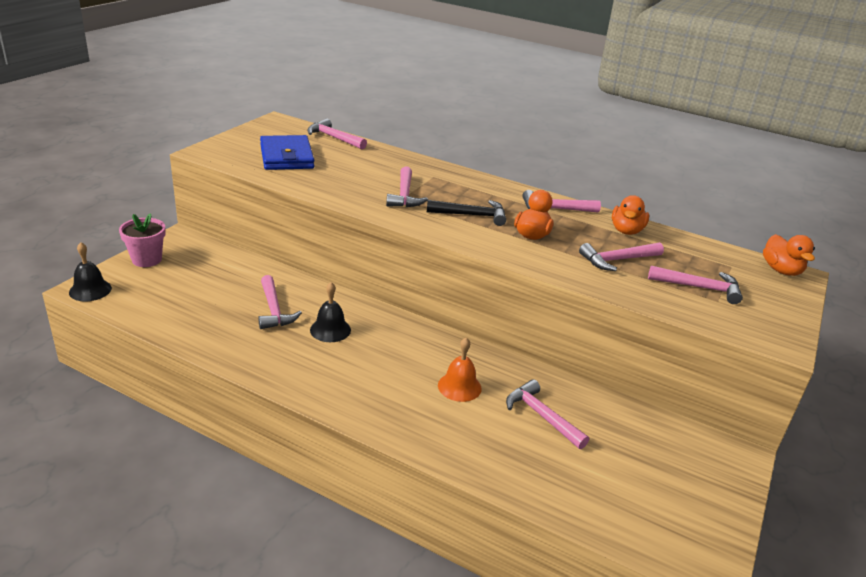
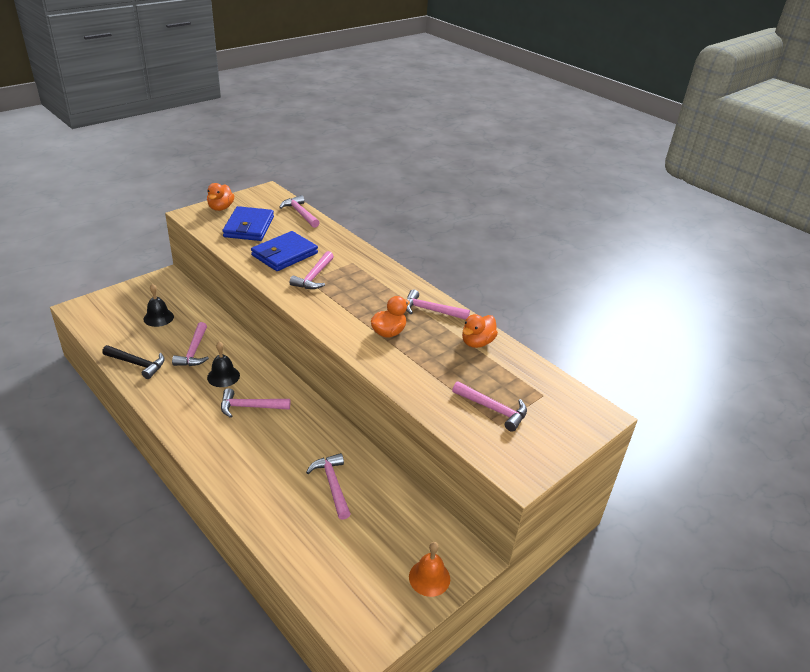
camera: 20 degrees right, 5 degrees up
(90, 290) = (80, 310): black bell -> black bell (158, 317)
(147, 259) = (132, 292): pink flower pot -> none
(352, 178) = (284, 254): none -> blue wallet
(459, 386) = (286, 445): orange bell -> orange bell (429, 577)
(471, 215) = (353, 305): black hammer -> black hammer (137, 364)
(618, 260) = (443, 369): pink hammer -> pink hammer (250, 407)
(781, 270) = (589, 408): orange duck -> orange duck (221, 208)

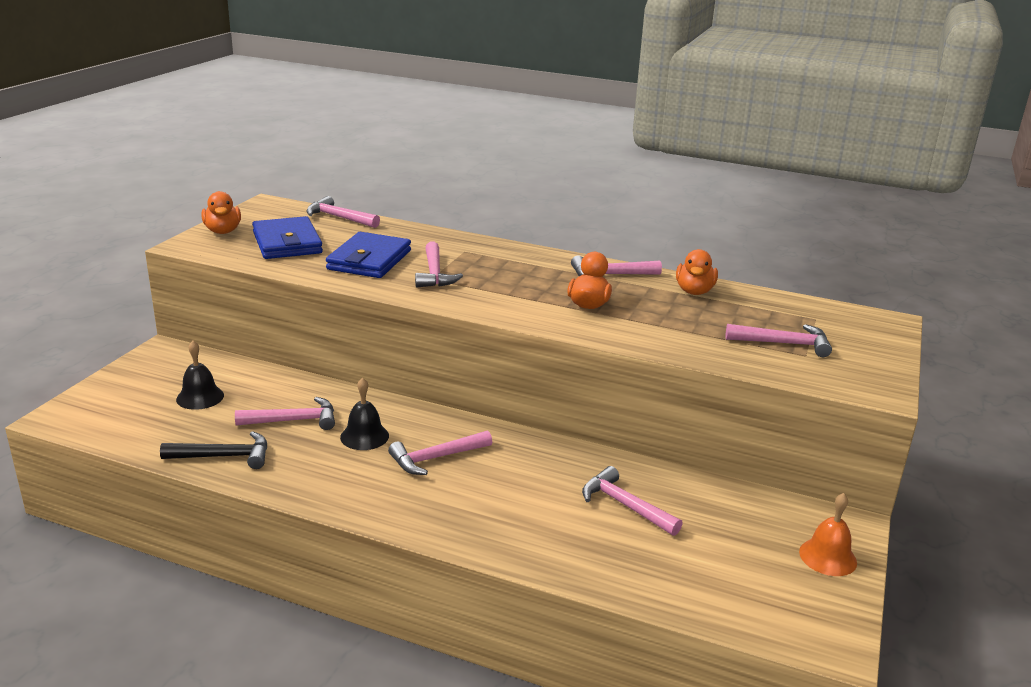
camera: 25 degrees left, 10 degrees down
(194, 351) = (293, 420): pink hammer -> pink hammer turned 75 degrees counterclockwise

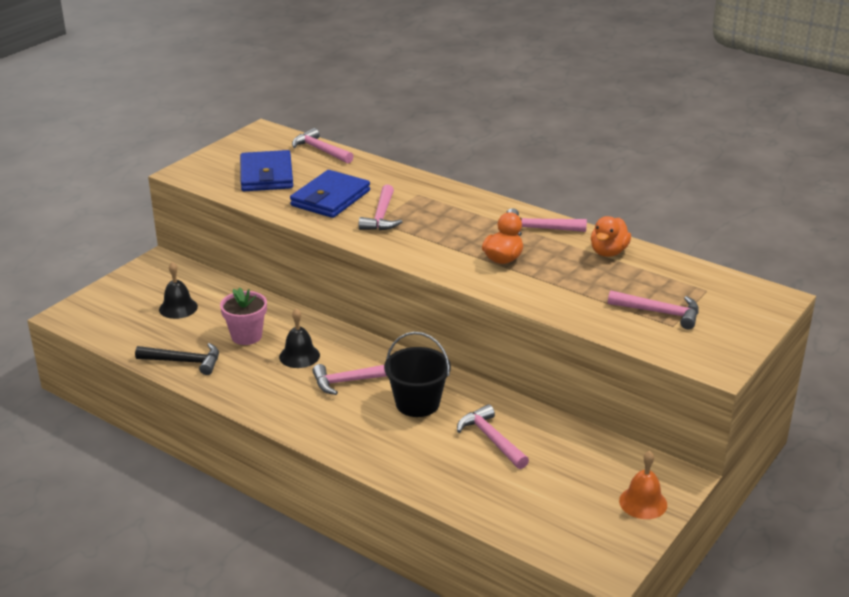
camera: 15 degrees right, 5 degrees up
(223, 231) = (216, 159): orange duck -> none
(293, 420) = (246, 336): pink hammer -> pink flower pot
(523, 475) = (417, 403): none -> black bucket

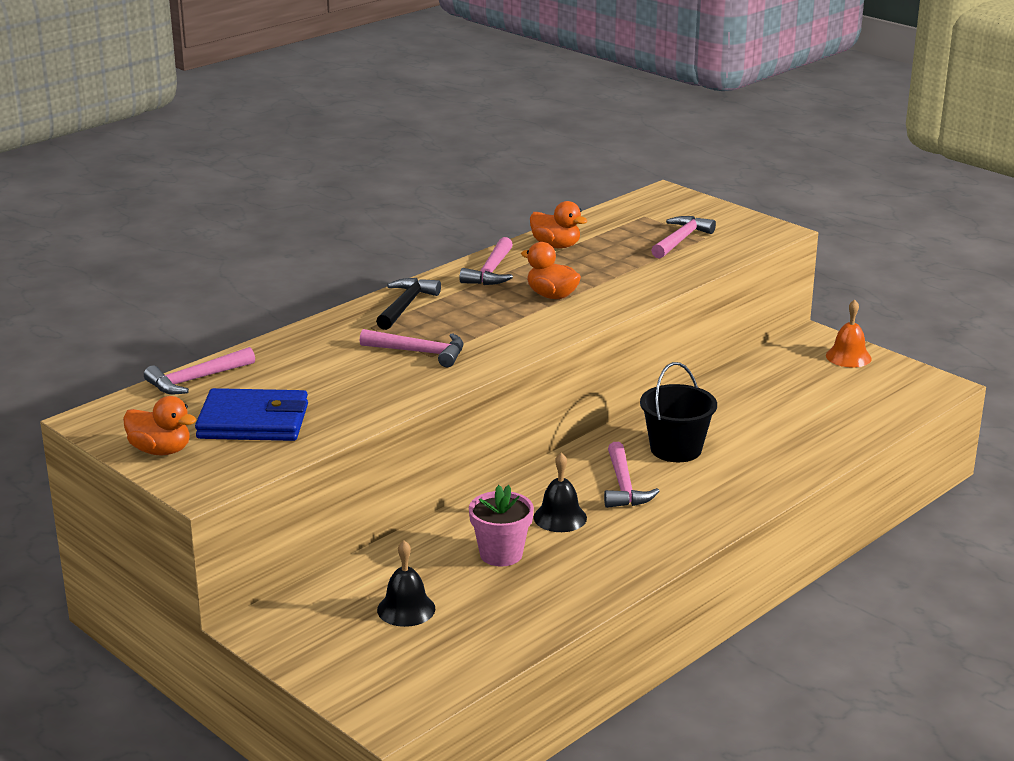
camera: 80 degrees left, 5 degrees down
(184, 361) = (549, 605): black hammer -> black hammer (405, 306)
(226, 155) = (161, 450): none -> orange duck
(330, 198) = (351, 381): blue wallet -> none
(491, 439) = (746, 415): pink hammer -> none

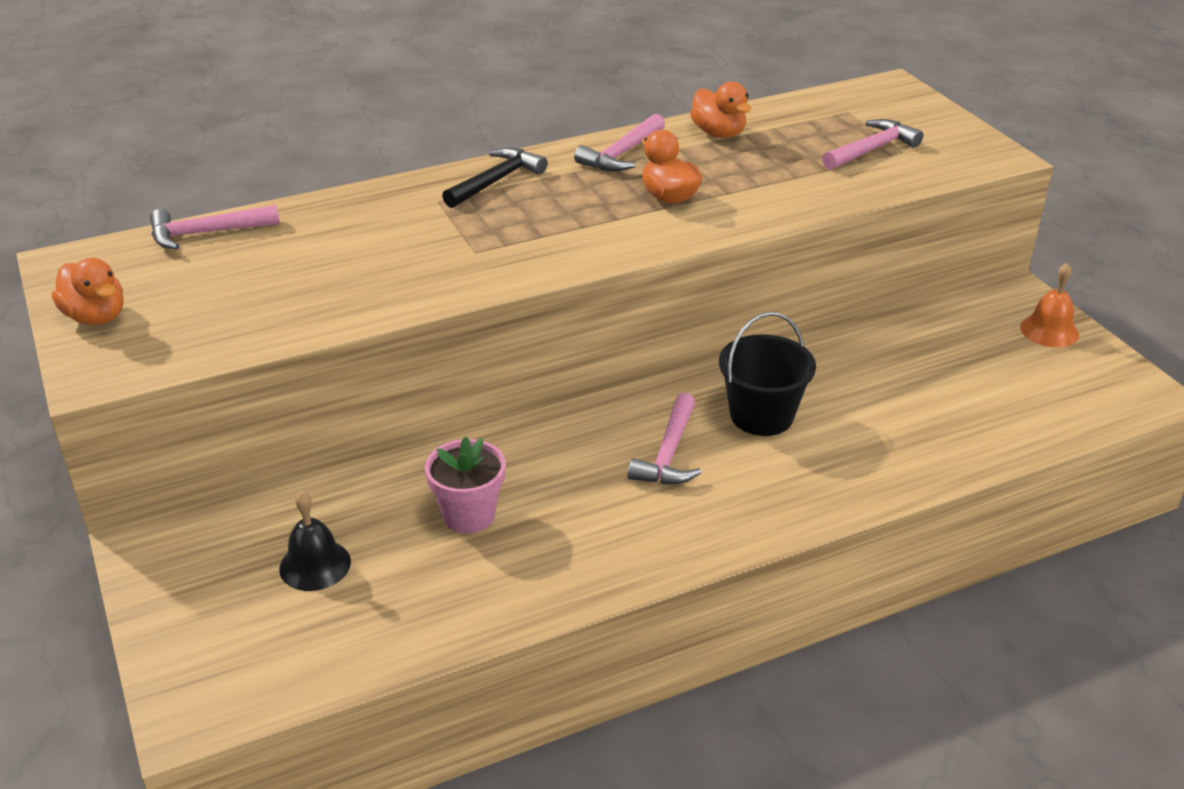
camera: 20 degrees right, 10 degrees up
(253, 422) = (219, 299): blue wallet -> none
(419, 352) = (465, 244): pink hammer -> none
(560, 517) = (568, 480): black bell -> none

